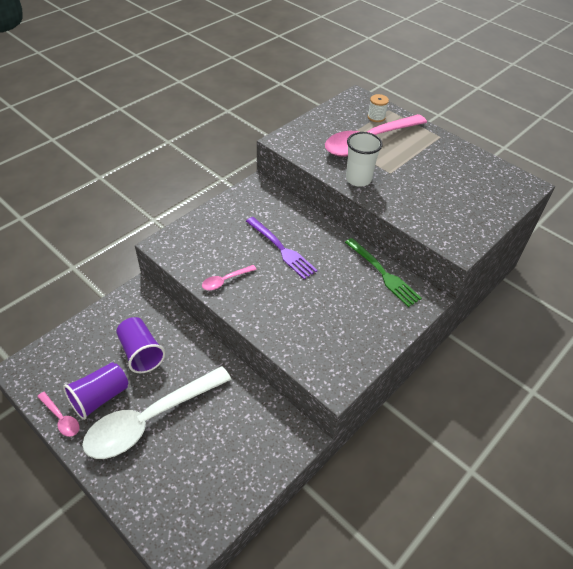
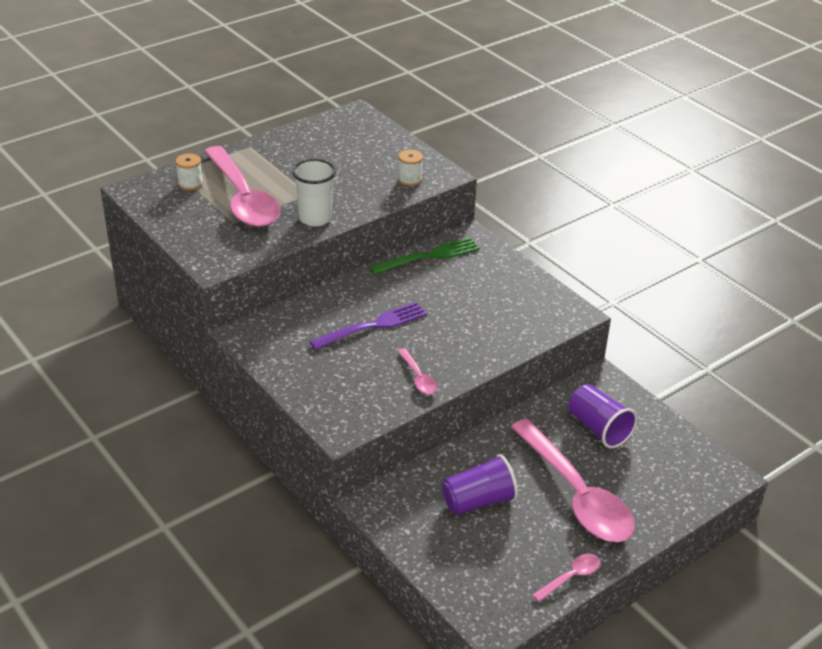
camera: 80 degrees left, 10 degrees down
(100, 397) = (543, 540): purple cup -> purple cup (598, 428)
(151, 419) = (575, 494): white spoon -> pink spoon
(440, 226) = (410, 179): none -> white spool

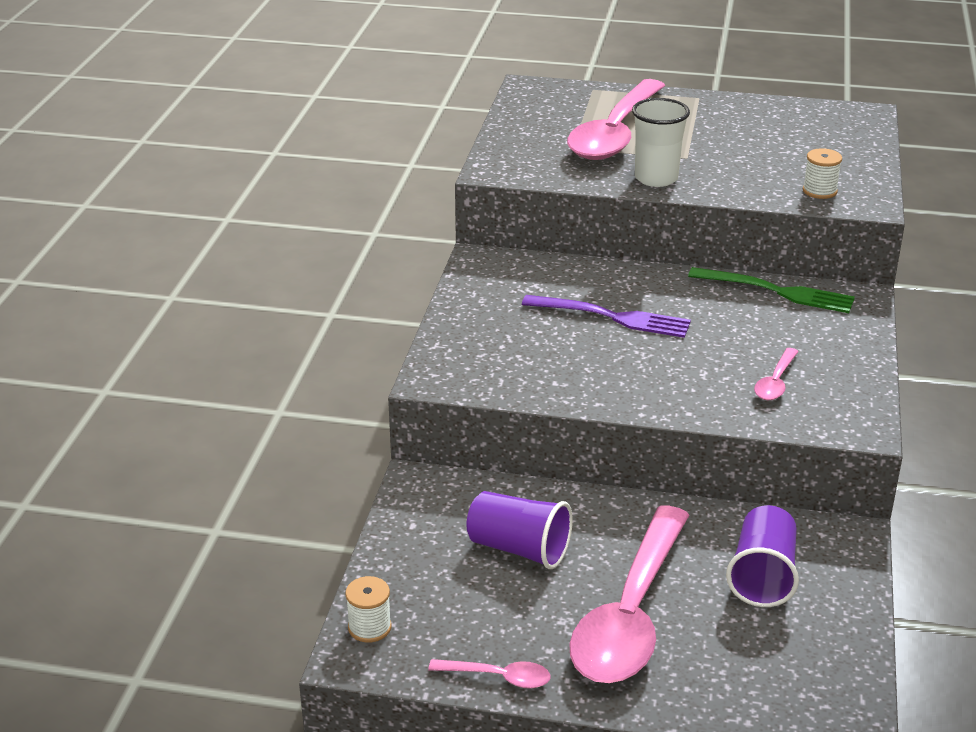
camera: 50 degrees right, 5 degrees down
(190, 184) = (587, 102): white spool -> white spool (369, 627)
(418, 377) = (581, 382): pink spoon -> pink spoon (775, 382)

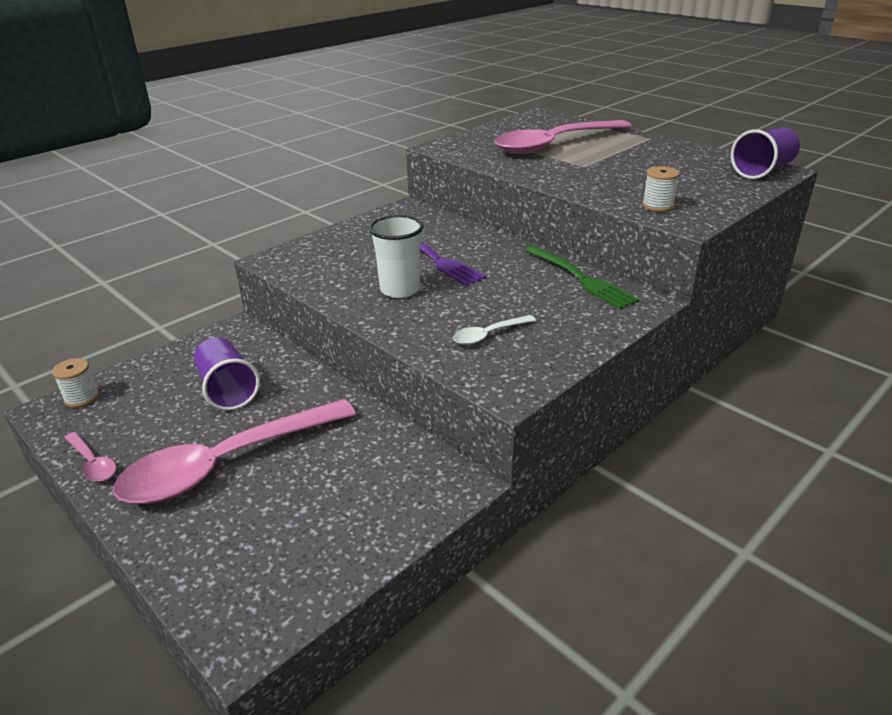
camera: 35 degrees right, 0 degrees up
(656, 178) = (540, 172): white cup -> white cup (400, 290)
(762, 576) = (351, 481): purple cup -> purple cup (762, 170)
(775, 382) = (489, 335): pink spoon -> white spoon

